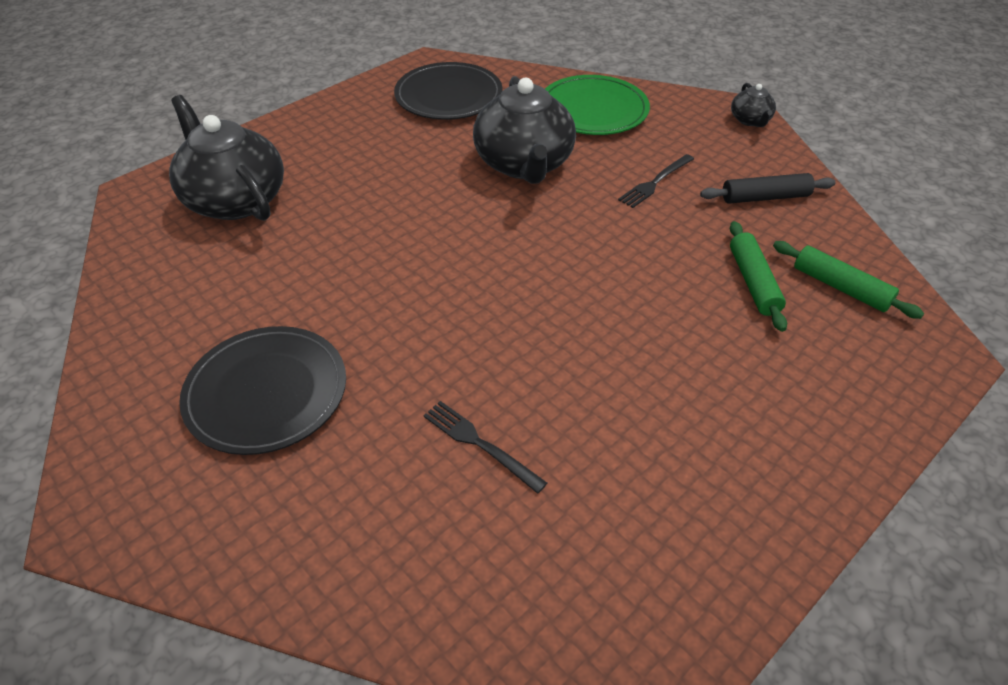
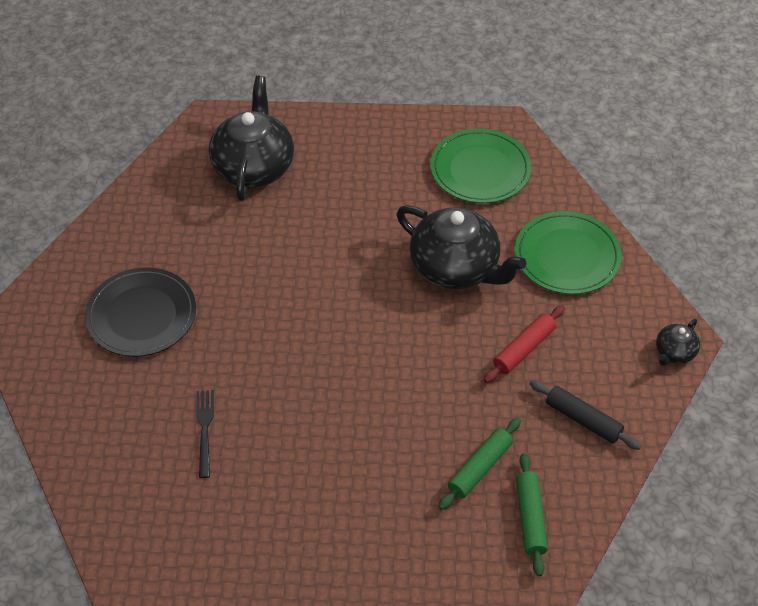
camera: 45 degrees right, 5 degrees up
(448, 96) = (480, 169): black plate -> green plate
(524, 164) = (456, 268): black teapot -> black teapot turned 90 degrees counterclockwise
(655, 182) = (524, 349): black fork -> red rolling pin

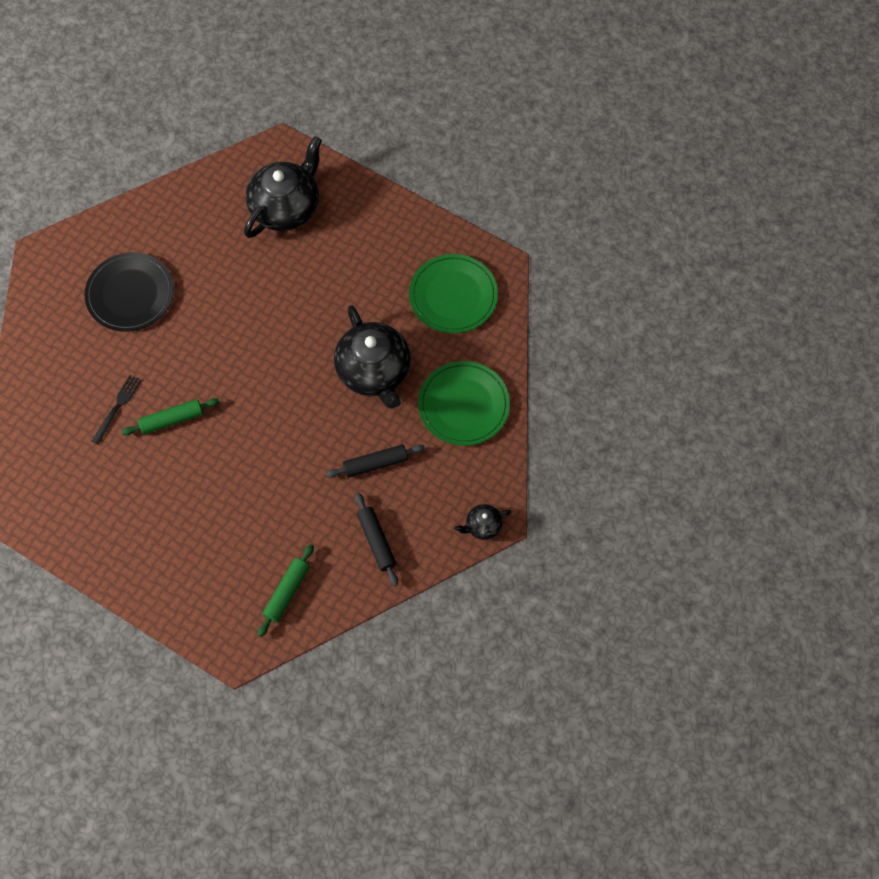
camera: 30 degrees right, 15 degrees up
(479, 468) = (279, 537): green rolling pin -> green rolling pin (172, 420)
(524, 349) = (375, 464): red rolling pin -> black rolling pin

